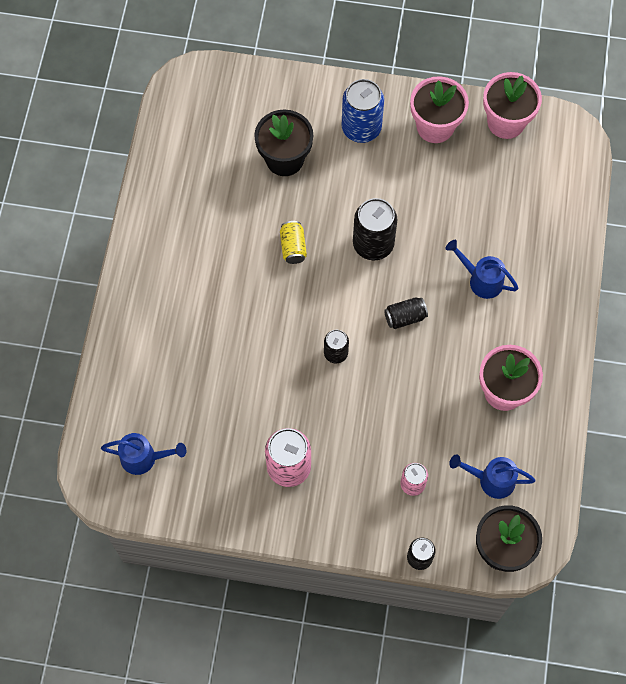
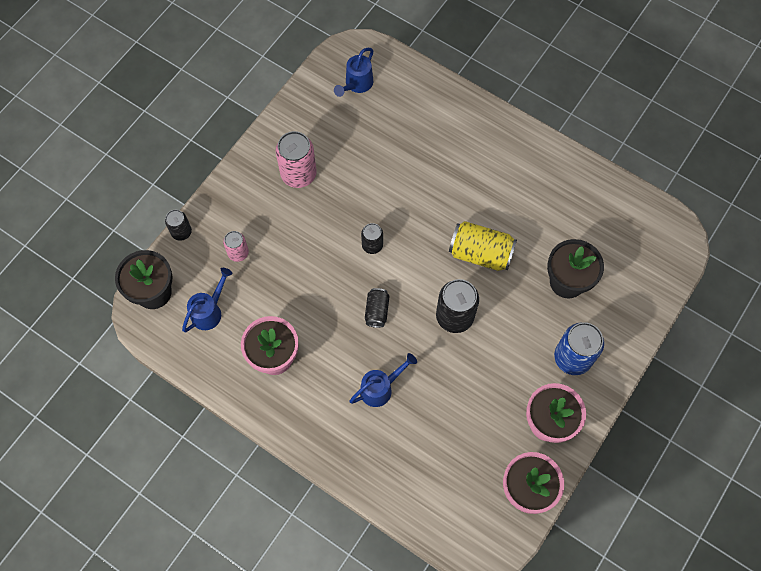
camera: 115 degrees right, 0 degrees up
(293, 247) = (480, 253): yellow can -> yellow can, size x1.76

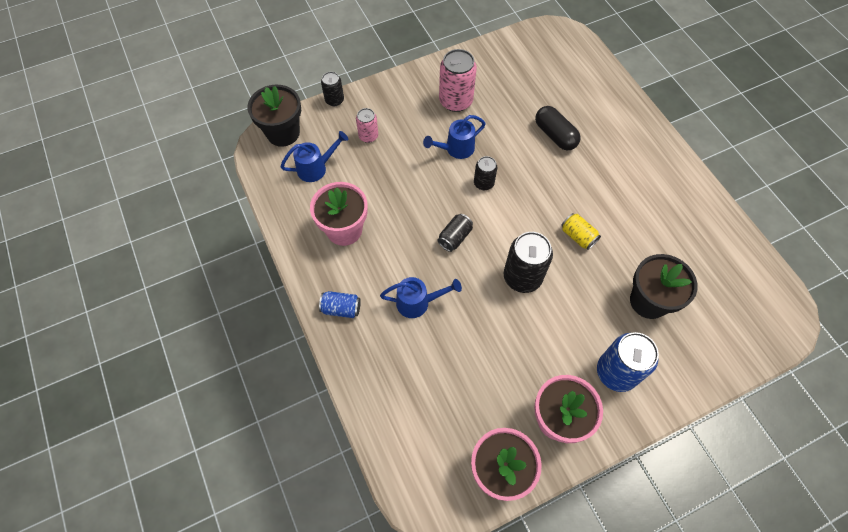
camera: 30 degrees right, 5 degrees down
(318, 430) = (341, 309): none -> blue can
(357, 84) = (546, 57): blue watering can -> blue watering can (456, 149)
(409, 164) = (555, 135): none -> black capsule
(480, 253) = (578, 236): yellow can -> yellow can, size x0.57

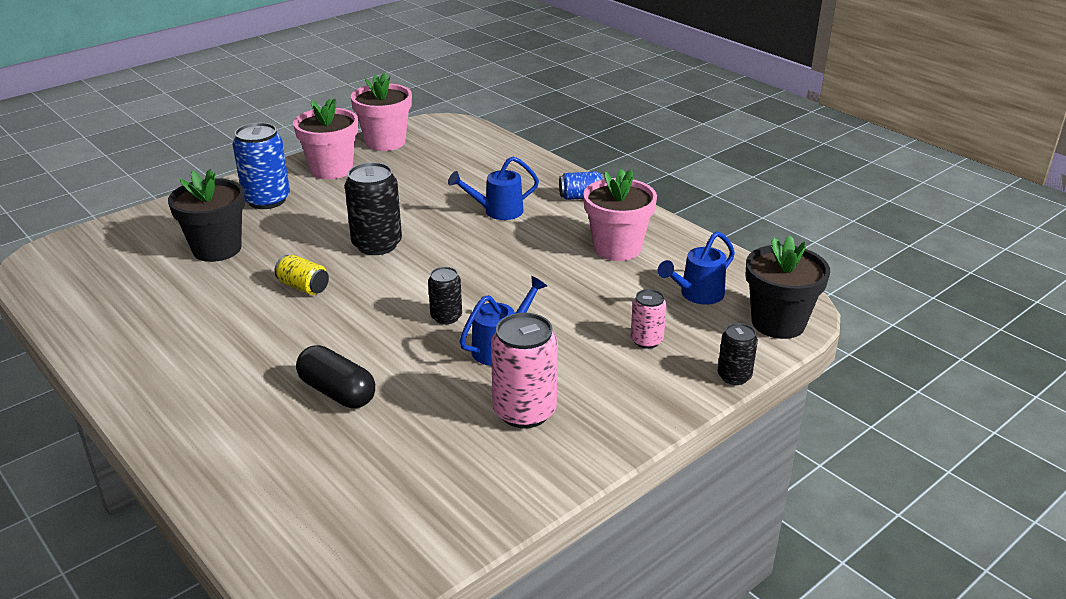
camera: 165 degrees right, 30 degrees down
(455, 237) = (471, 262): black can -> none

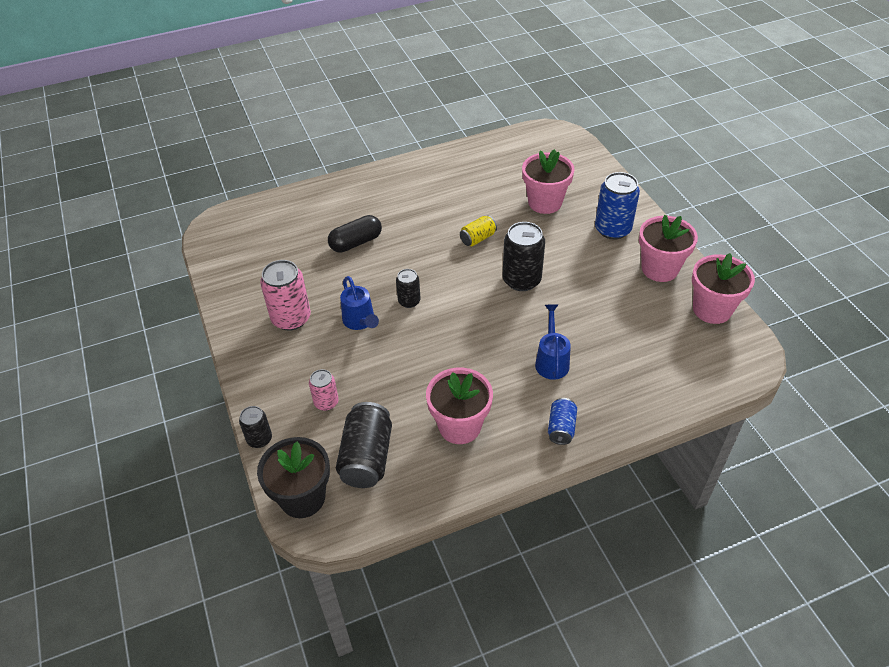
camera: 110 degrees right, 15 degrees up
(217, 249) = (545, 203): black flower pot -> pink flower pot
(697, 295) = (366, 457): blue watering can -> black can

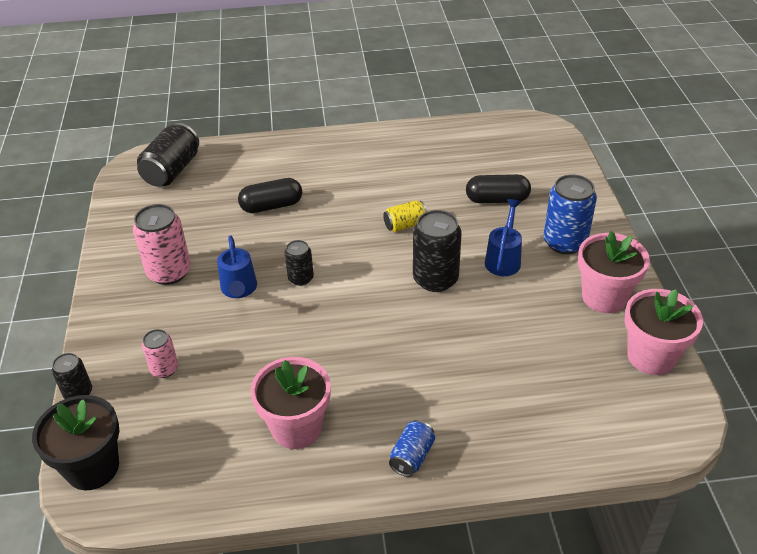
camera: 15 degrees right, 5 degrees down
(366, 457) = (180, 439): black can -> black can (172, 170)
(545, 203) = (497, 199): pink flower pot -> black capsule
(551, 361) = (432, 376): blue watering can -> blue watering can (503, 259)

